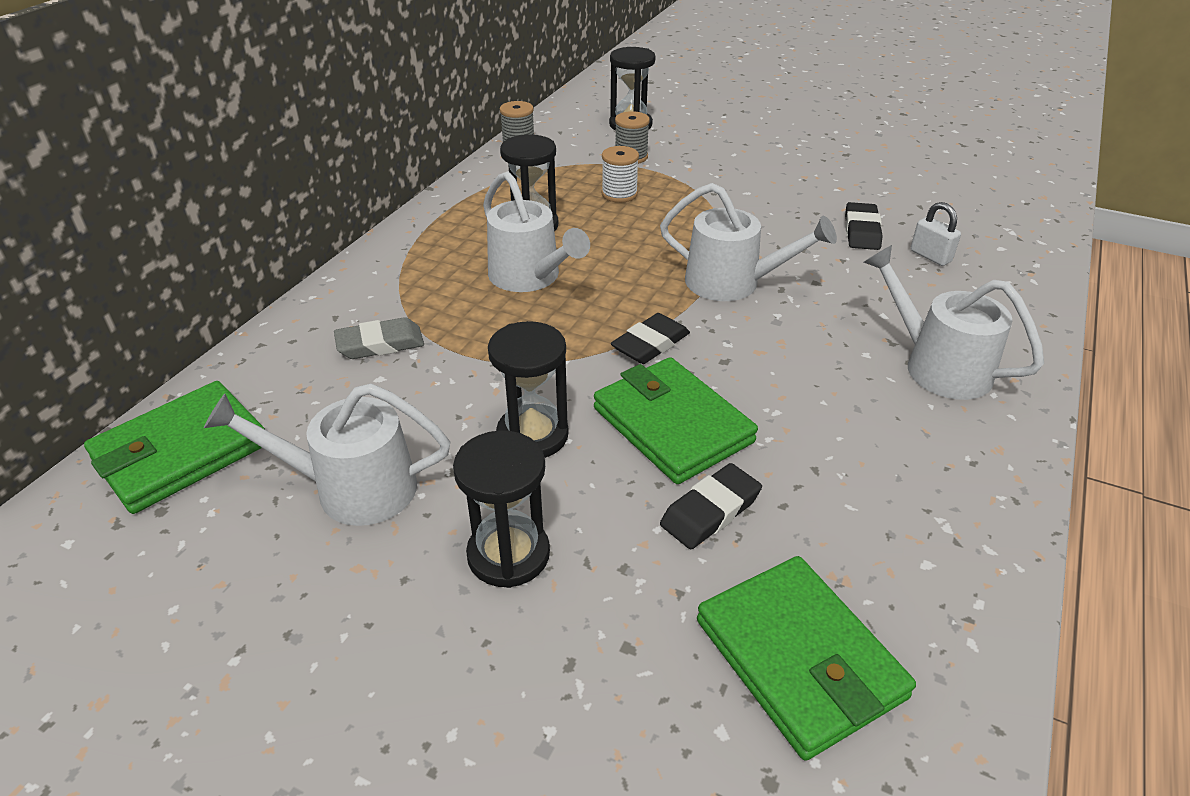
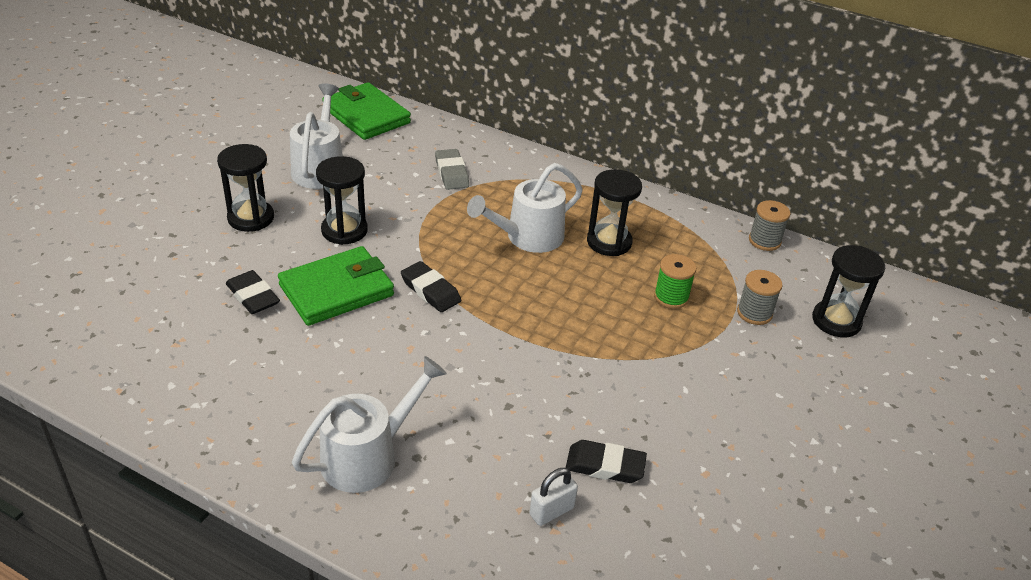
camera: 90 degrees right, 0 degrees up
(619, 194) = (671, 297): white spool -> green spool
(733, 283) = (511, 349): white watering can -> none
(799, 658) = (134, 313): green wallet -> none

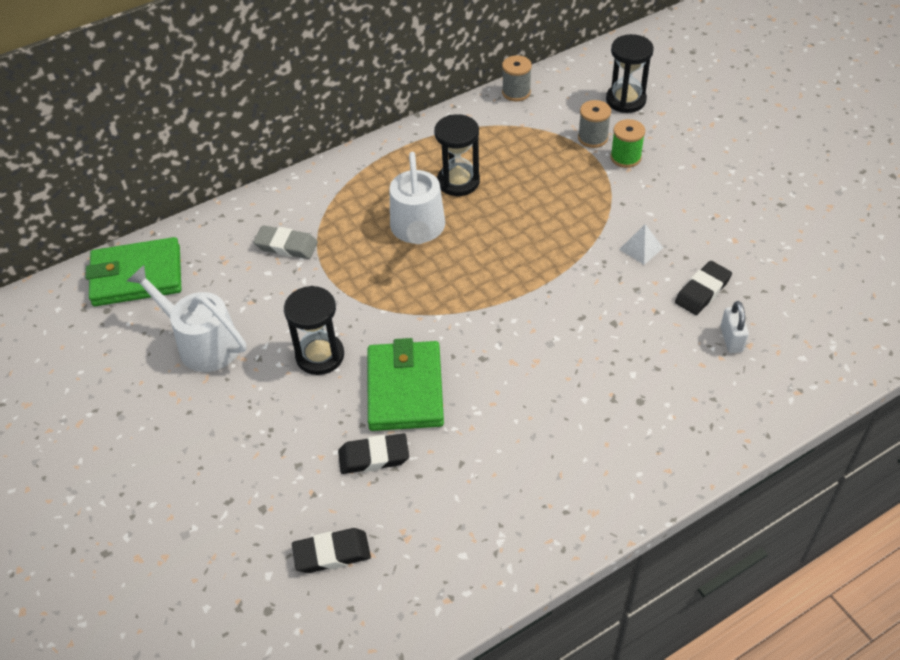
camera: 55 degrees left, 10 degrees up
(251, 218) = (248, 425): black hourglass -> none
(368, 456) = (624, 432): white watering can -> none
(430, 290) = (447, 322): black eraser -> black eraser (332, 553)
(628, 396) = (641, 248): none -> white pyramid
(671, 297) = (548, 175): green spool -> green spool (625, 157)

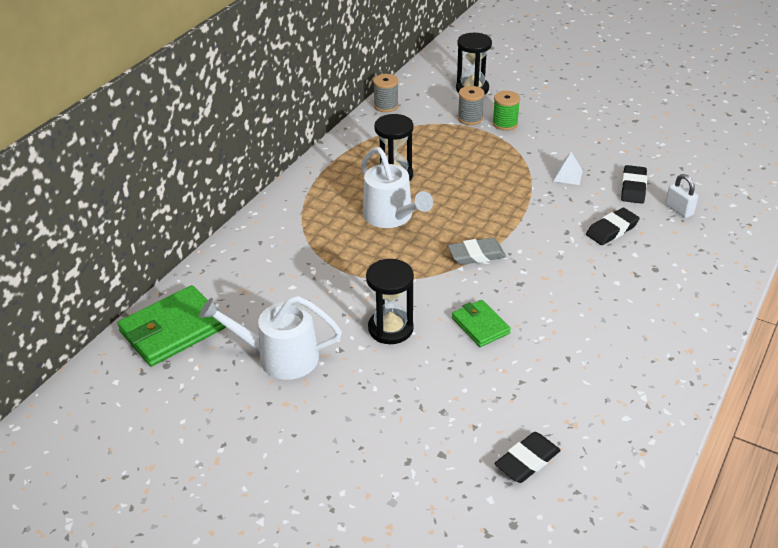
camera: 30 degrees left, 10 degrees down
(286, 245) = (291, 262): grey eraser -> grey eraser (476, 255)
(374, 457) = (498, 380): black eraser -> black eraser (612, 230)
(405, 389) = (480, 326): green wallet -> green wallet, size x0.57

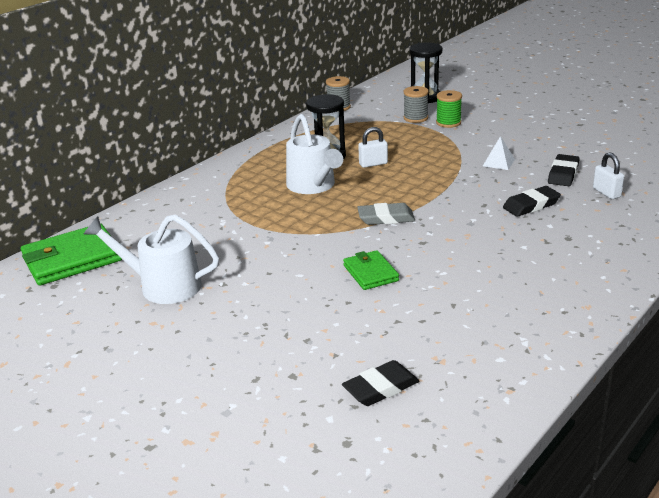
camera: 10 degrees right, 10 degrees down
(390, 328) = (279, 270): black hourglass -> none
(444, 183) = (373, 164): none -> white padlock

